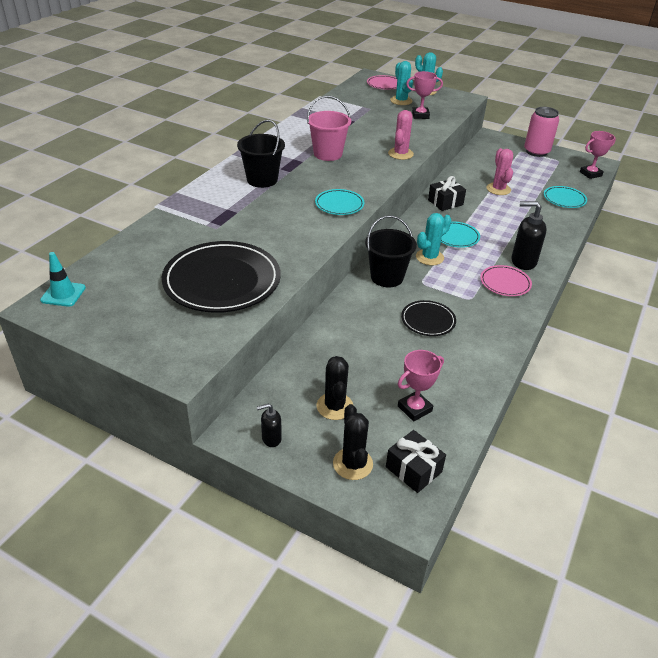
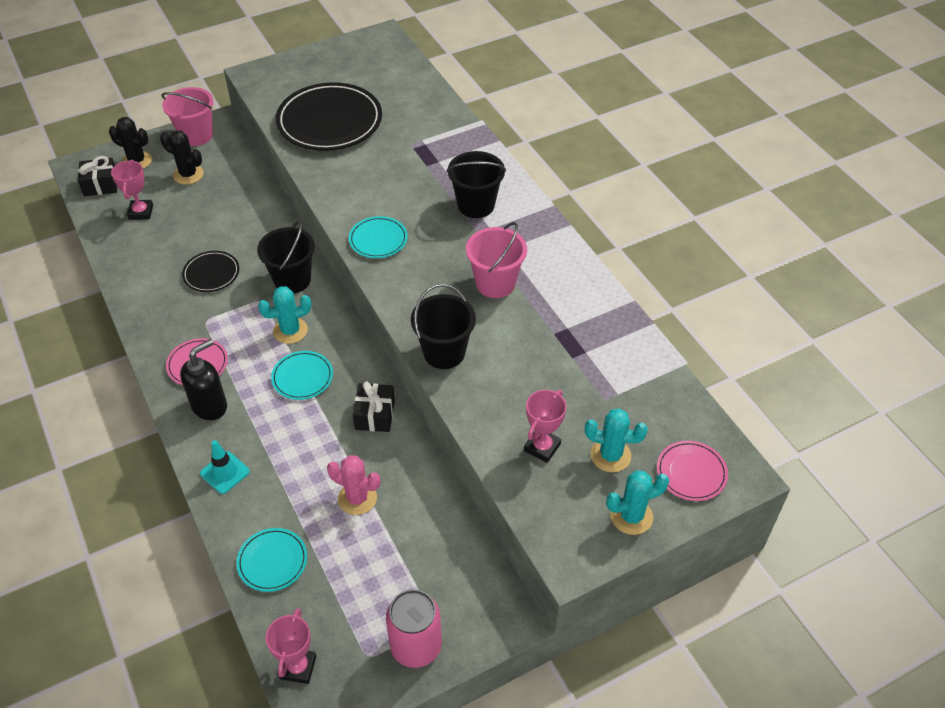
camera: 125 degrees right, 10 degrees up
(63, 294) = (389, 47): turquoise traffic cone -> turquoise traffic cone (225, 472)
(271, 439) = (196, 135): black soap dispenser -> pink bucket
(400, 154) = (444, 352): pink cactus -> black bucket
(429, 257) = (290, 331): turquoise cactus -> turquoise cactus turned 75 degrees clockwise

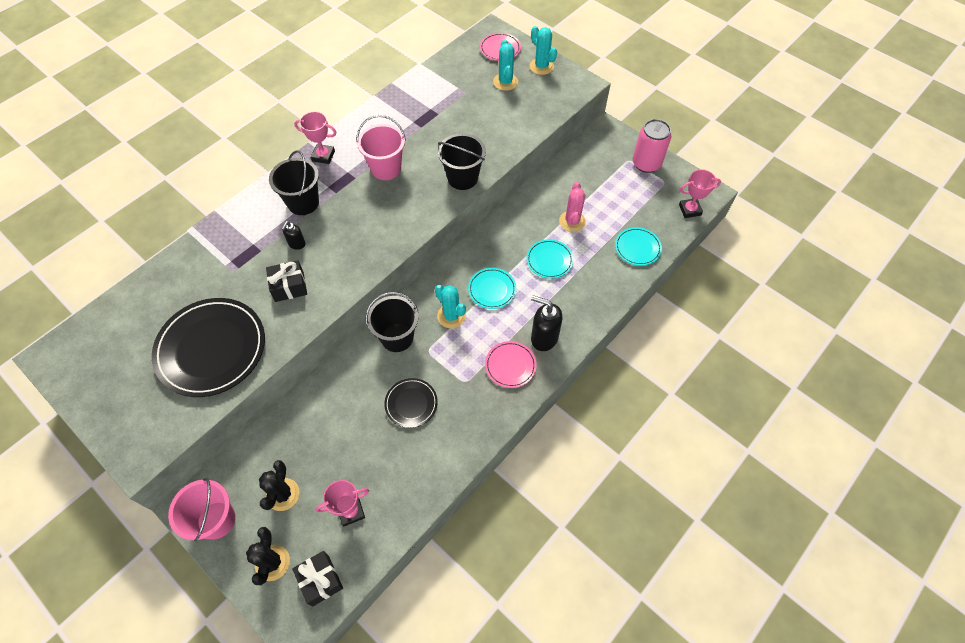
camera: 110 degrees left, 10 degrees up
(225, 472) = (592, 302): turquoise traffic cone -> none
(375, 415) = (505, 235): black gift -> black gift (289, 286)
(378, 240) = (364, 253): turquoise plate -> turquoise plate (549, 260)
(420, 191) = (296, 244): none -> black soap dispenser
(542, 447) = (515, 111): pink trophy -> pink trophy (323, 156)

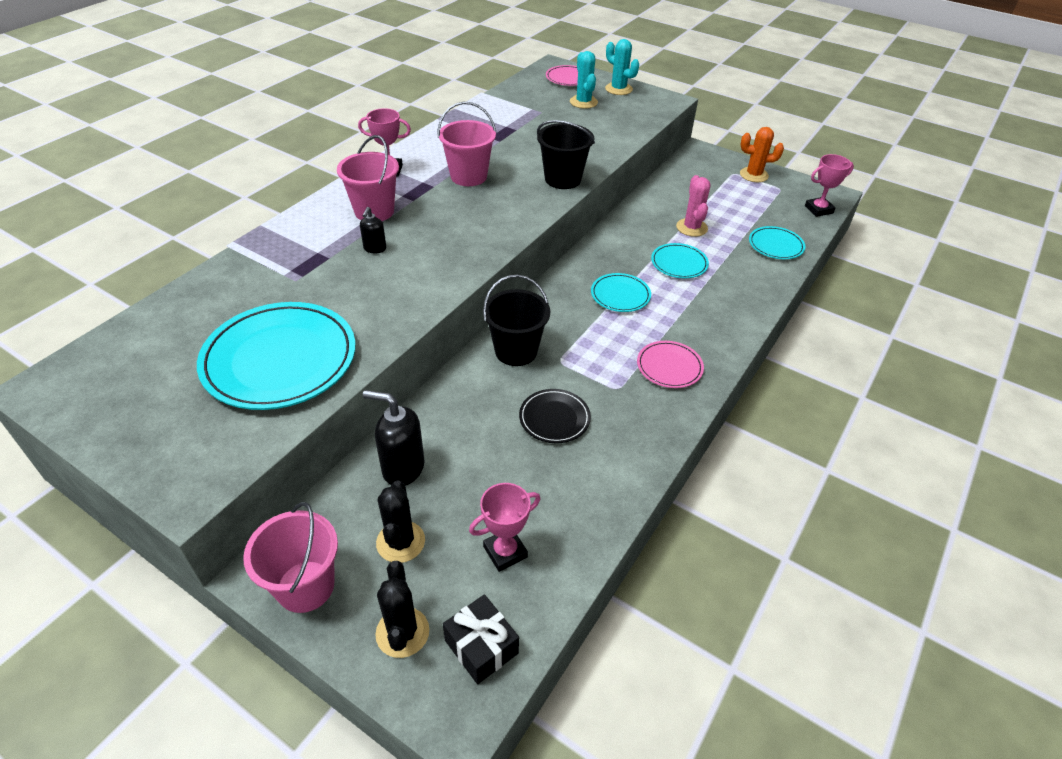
camera: 10 degrees left, 15 degrees down
(211, 349) = (280, 360): black plate -> turquoise plate
(289, 286) = (374, 289): black gift -> none
(303, 203) = (374, 211): black bucket -> pink bucket
(451, 316) = (578, 324): turquoise cactus -> none
(544, 338) = (700, 336): black soap dispenser -> black soap dispenser (402, 468)
(646, 163) = (754, 175): pink can -> orange cactus

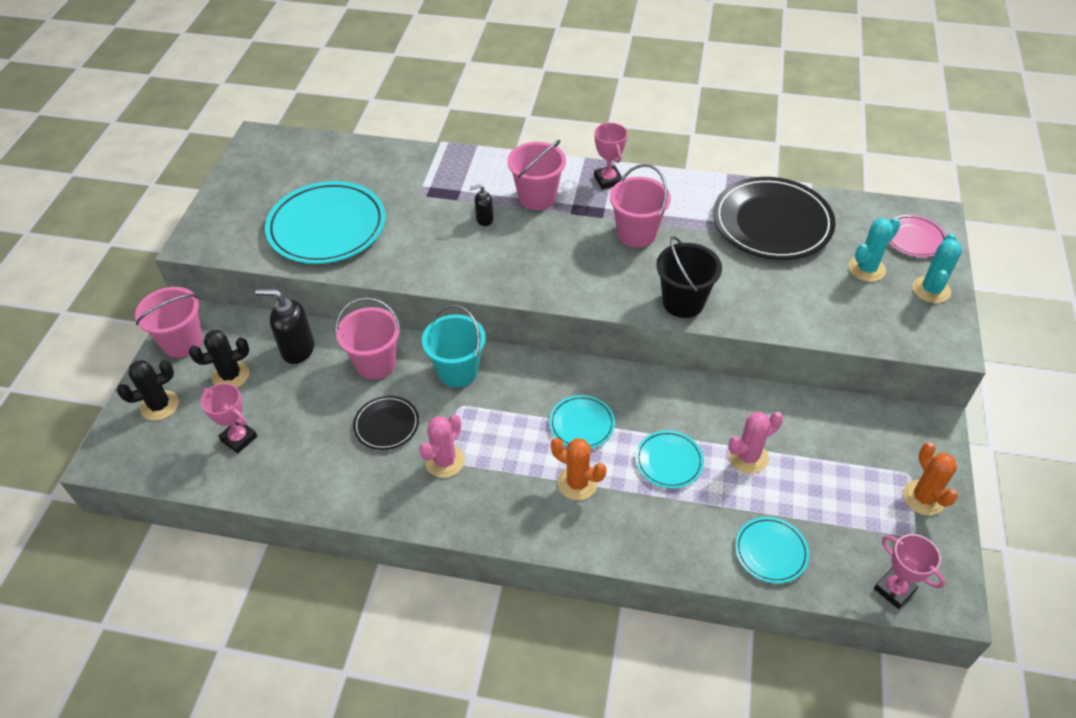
camera: 70 degrees right, 5 degrees up
(402, 468) = (297, 349): black soap dispenser -> black soap dispenser turned 75 degrees counterclockwise
(467, 407) = (375, 363): none -> pink bucket
(481, 646) = (158, 452): black gift -> none
(509, 119) = (772, 223): none -> black plate
(516, 351) = (458, 371): black bucket -> turquoise bucket
(620, 388) = (444, 461): none -> pink cactus
(669, 367) = (493, 493): pink plate -> none
(679, 315) = (577, 483): none -> orange cactus

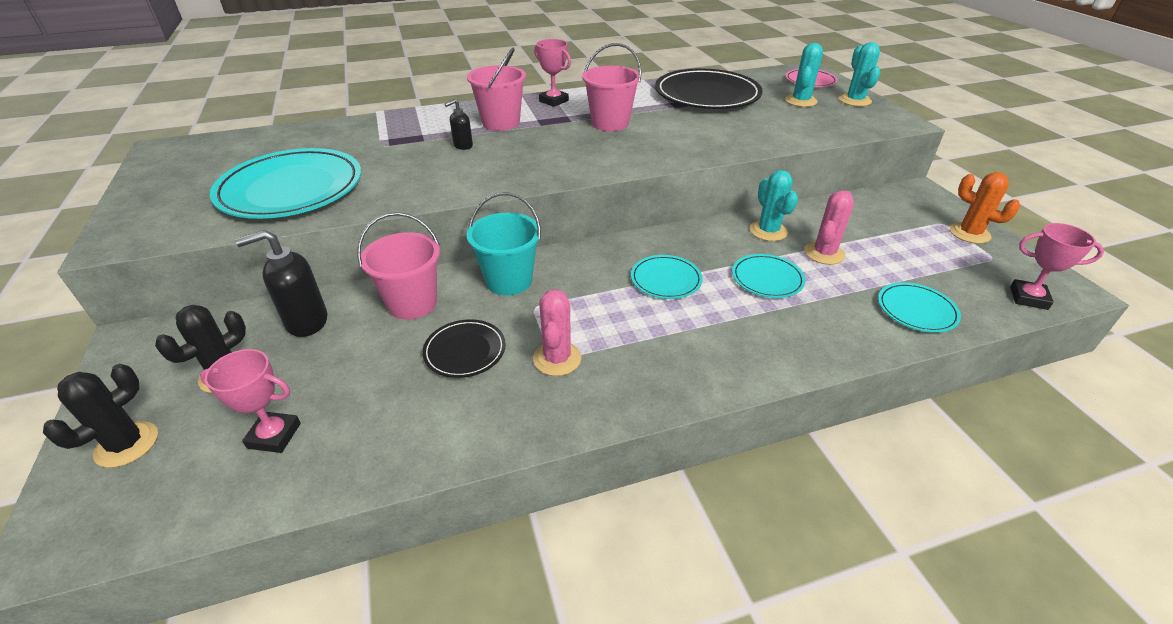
camera: 30 degrees left, 10 degrees down
(182, 342) = (135, 365): pink bucket -> none
(577, 483) = (706, 325): orange cactus -> none
(683, 302) = (693, 150): black bucket -> none
(719, 410) = (768, 231): none -> turquoise cactus

